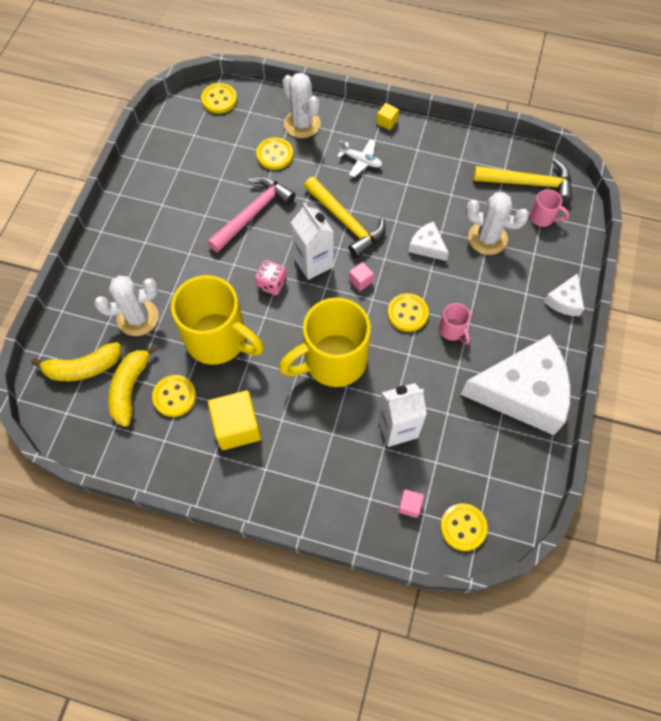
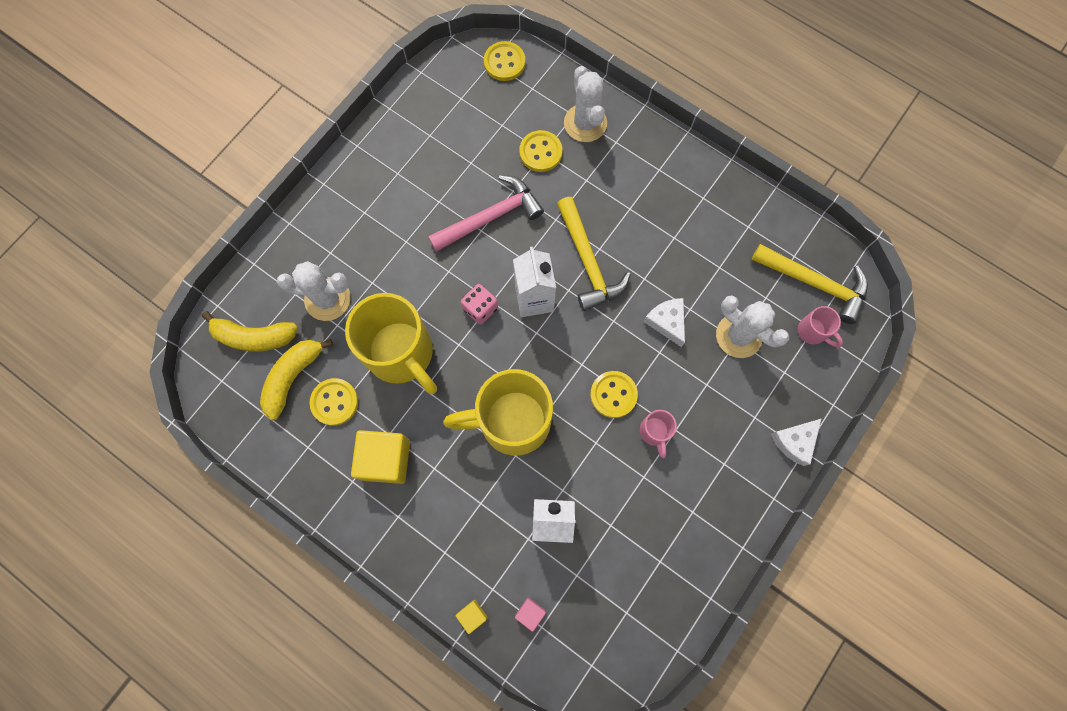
camera: 20 degrees right, 10 degrees up
(360, 281) = (577, 338): pink cube -> none
(361, 161) = (633, 191): white plane -> none
(387, 122) = (682, 151): yellow cube -> yellow cube (472, 615)
(463, 527) = (576, 657): yellow button -> none
(522, 392) = (702, 532): white cheese -> none

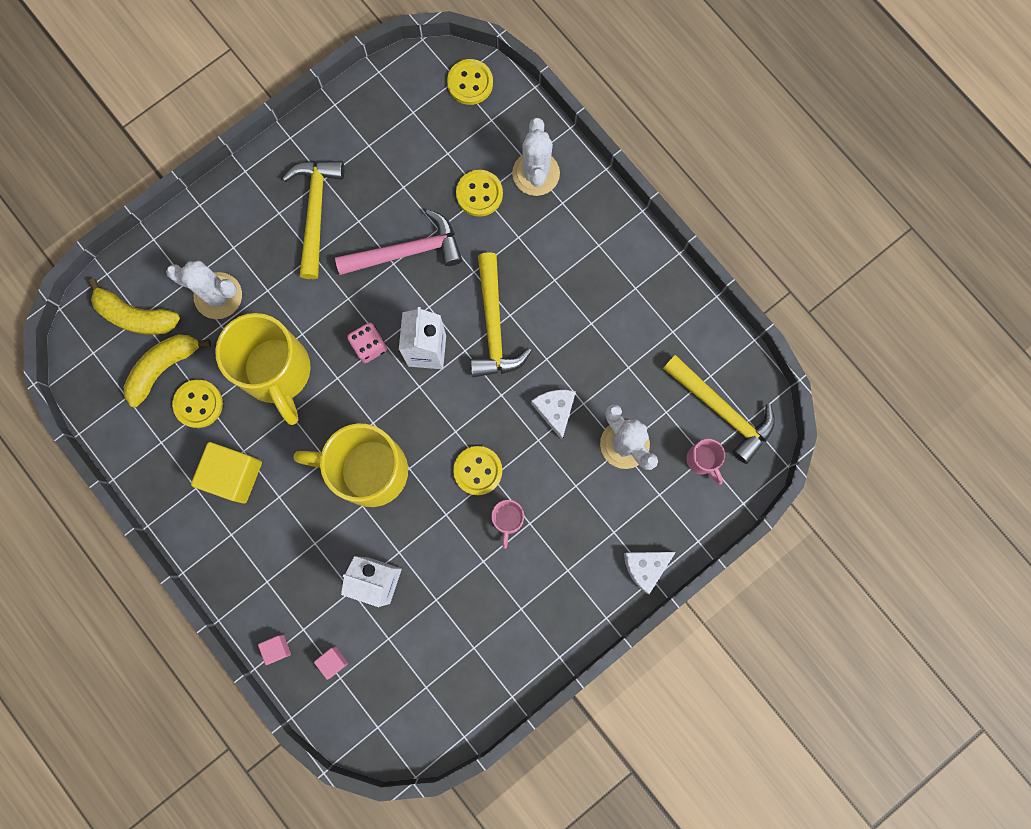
camera: 15 degrees right, 5 degrees up
(398, 204) = (315, 212): none -> yellow hammer
(472, 615) = (277, 648): yellow cube -> pink cube

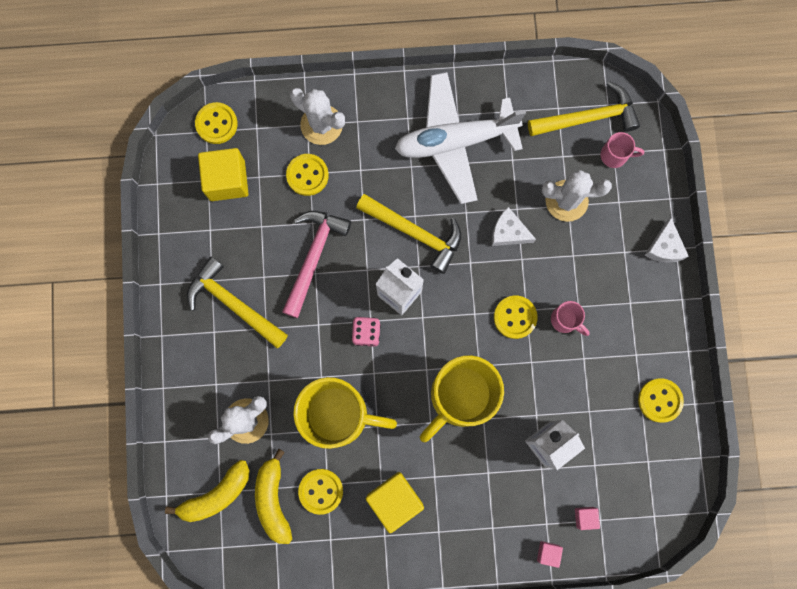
camera: 55 degrees left, 0 degrees up
(424, 128) = (227, 180): none -> yellow cube
(492, 660) = (660, 400): none -> yellow button
(608, 303) = (455, 141): none -> white plane

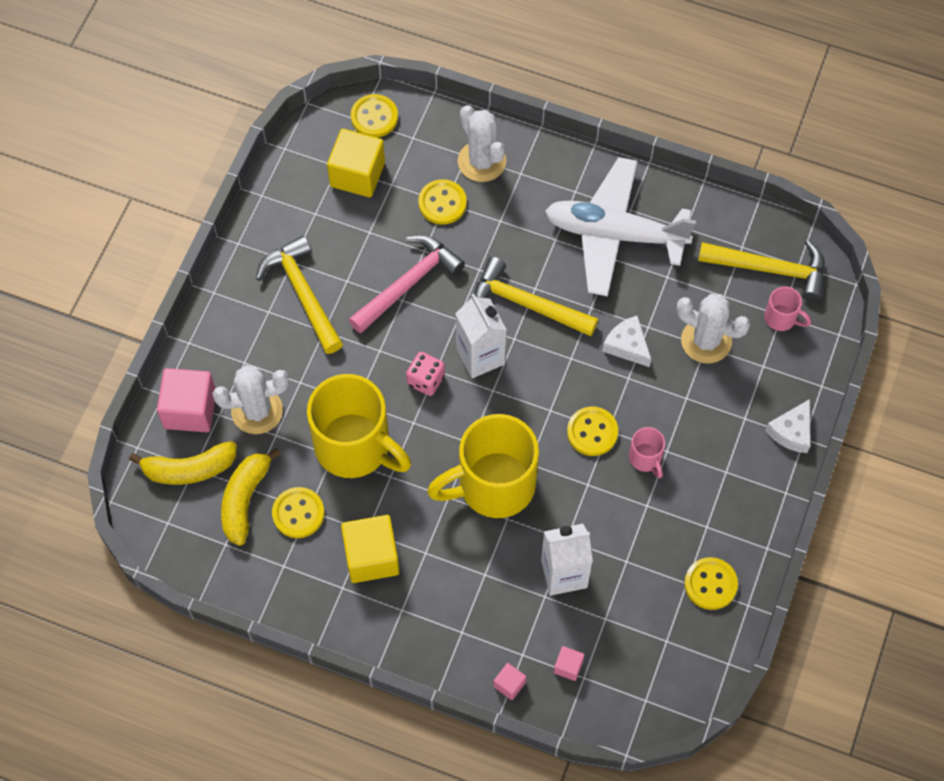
camera: 25 degrees right, 15 degrees down
(192, 444) = (190, 410): none -> pink cube
(414, 233) = (526, 304): yellow hammer -> yellow hammer turned 150 degrees clockwise

